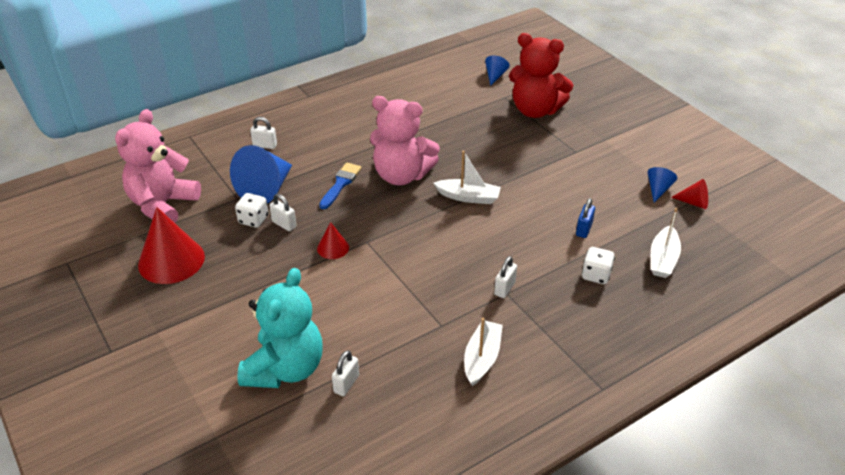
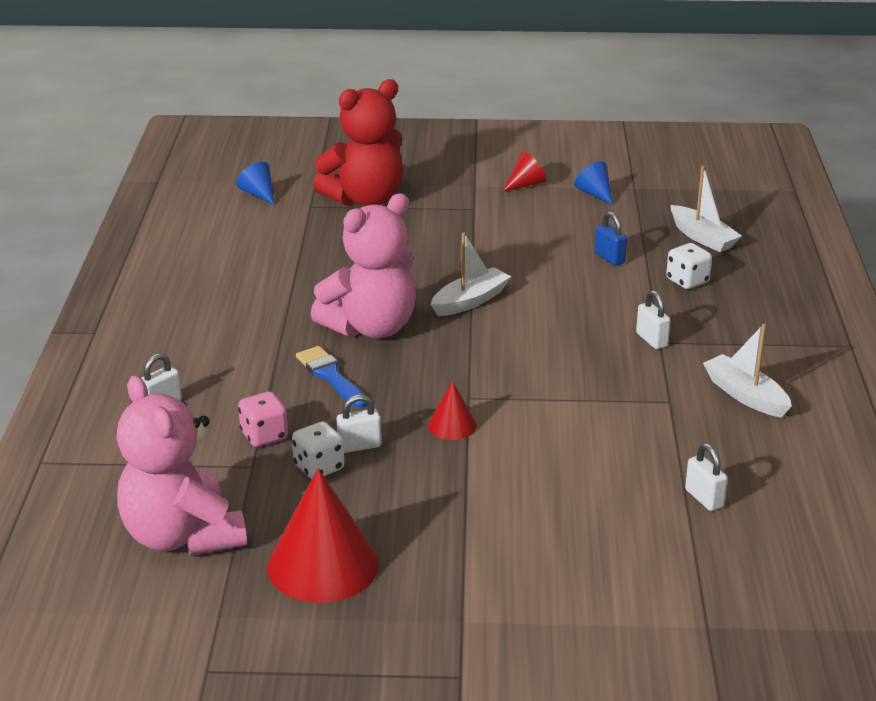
camera: 55 degrees left, 10 degrees down
(266, 189) = (264, 436): blue cone -> pink dice
(285, 368) = (637, 534): turquoise teddy bear -> none
(694, 203) = (637, 186): red cone -> red cone (526, 184)

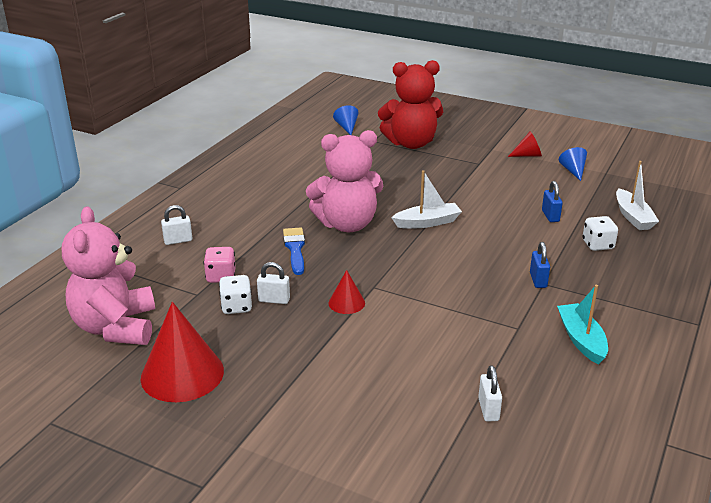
camera: 25 degrees right, 0 degrees up
(651, 340) = (538, 280): white padlock -> blue padlock
(745, 395) = (581, 340): white boat -> turquoise boat

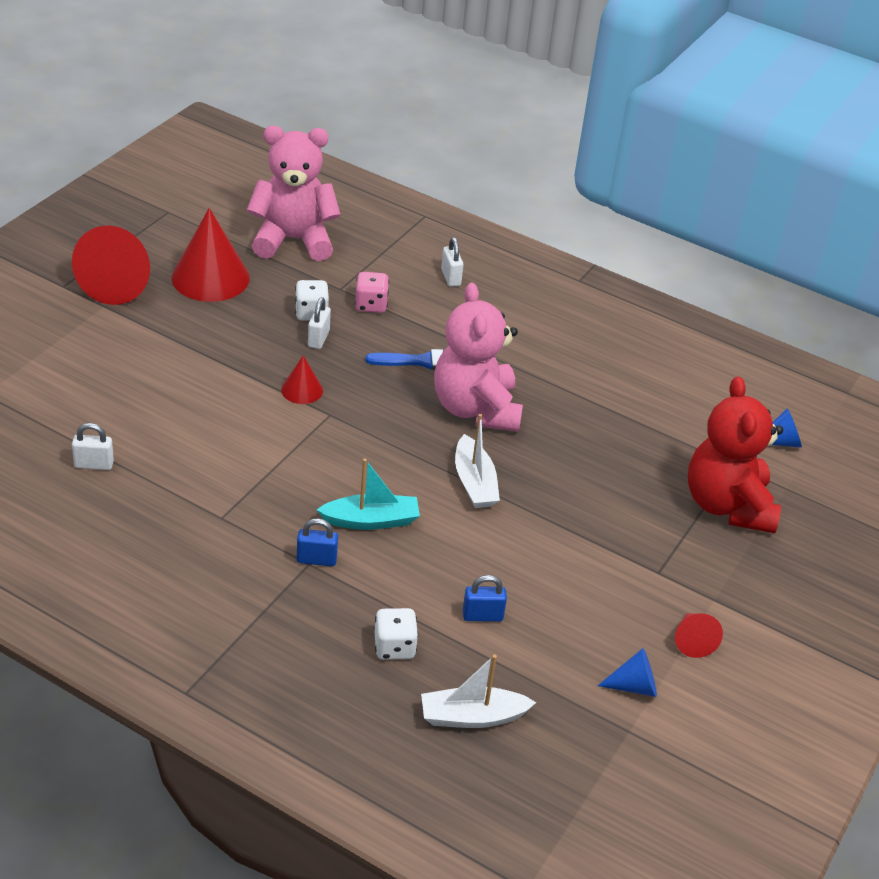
camera: 90 degrees right, 10 degrees up
(196, 440) = (118, 283): none -> red cone
(581, 340) = (184, 567): turquoise boat -> turquoise boat (371, 520)

